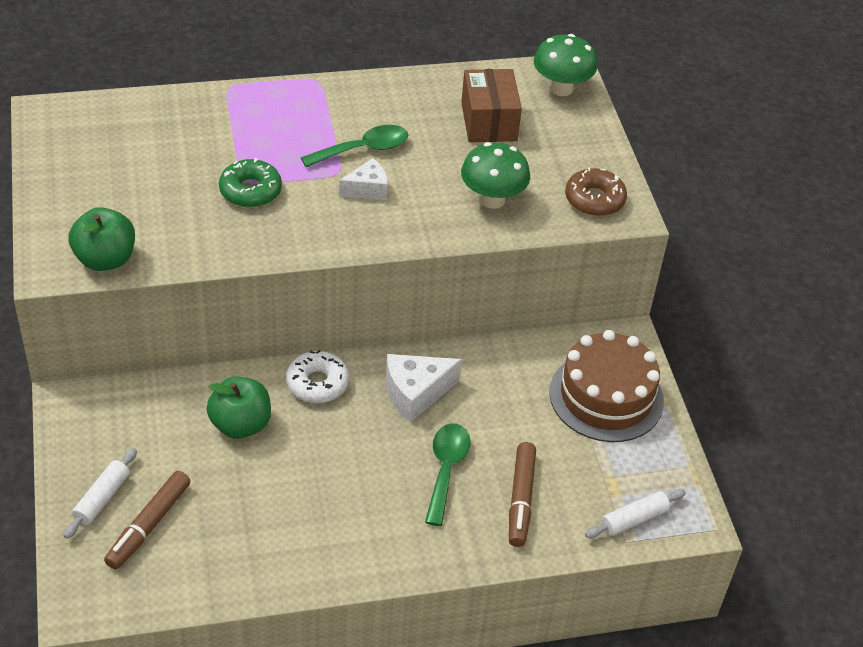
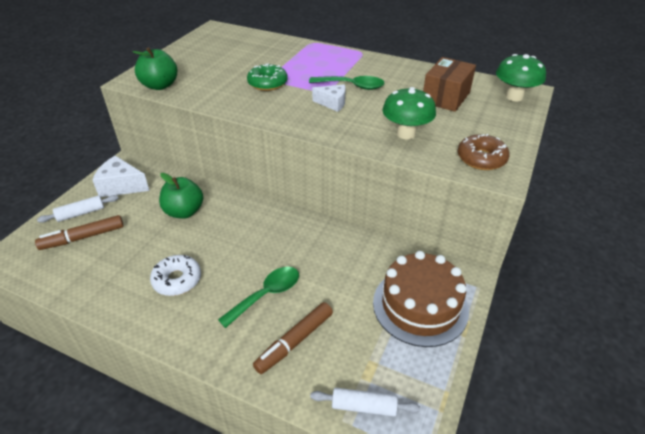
camera: 40 degrees right, 5 degrees down
(317, 383) = (246, 210): white donut -> white donut (177, 280)
(415, 393) = (294, 242): white cheese -> white cheese (121, 186)

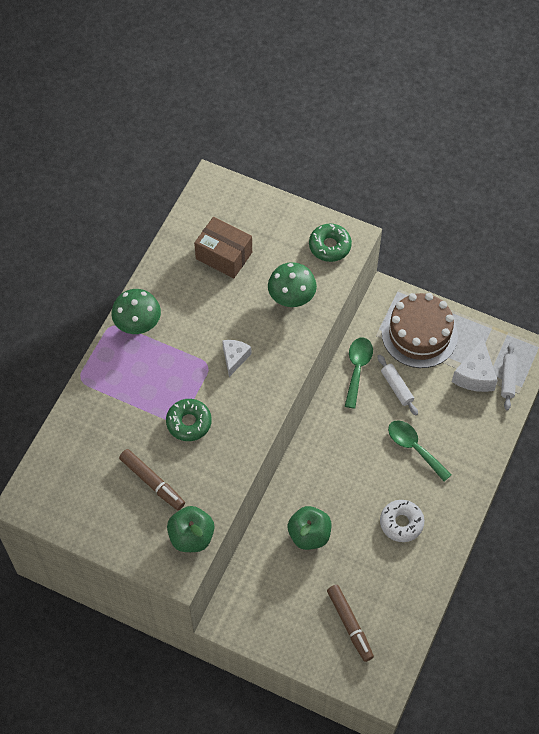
camera: 90 degrees left, 20 degrees up
(81, 213) = (313, 639): white rolling pin -> white rolling pin (397, 387)
(121, 186) = (266, 611): white cheese -> white cheese (475, 375)
(294, 342) = (459, 424): brown marker -> brown marker (152, 482)
(352, 86) = (198, 339): green spoon -> green spoon (357, 369)
(481, 158) = (329, 246): brown donut -> green donut
(514, 97) = (224, 197): green mushroom -> green mushroom (138, 324)

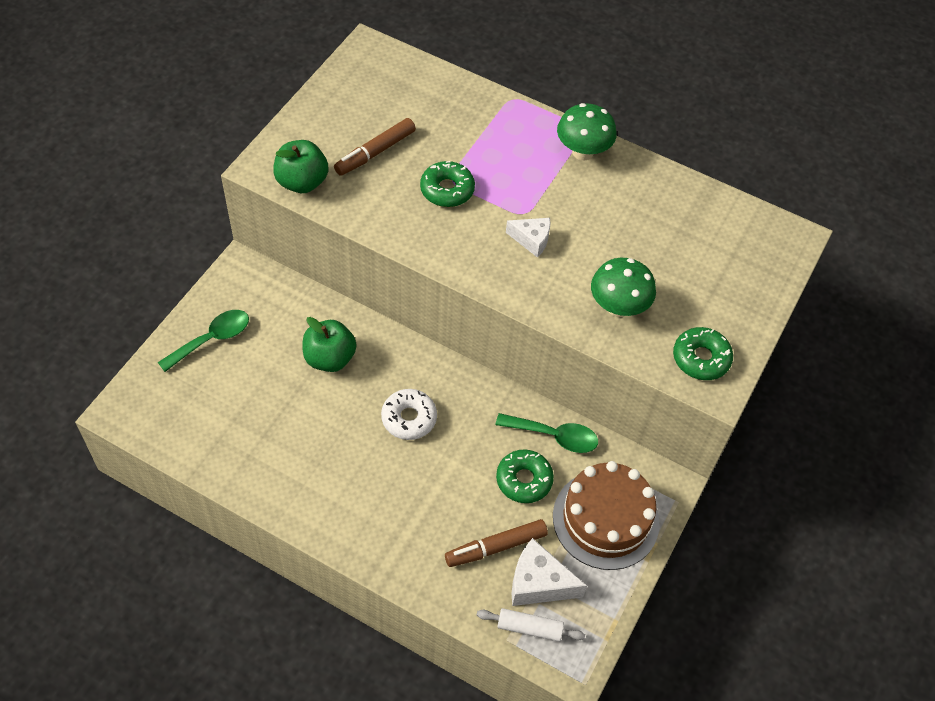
camera: 90 degrees right, 5 degrees down
(224, 256) = (682, 241): brown box -> none
(350, 625) = (208, 388): brown marker -> brown marker (496, 547)
(397, 387) = (524, 480): white rolling pin -> green donut
(401, 523) = (329, 460): white donut -> white donut (409, 418)
(414, 448) = (433, 489): green spoon -> green spoon (212, 339)

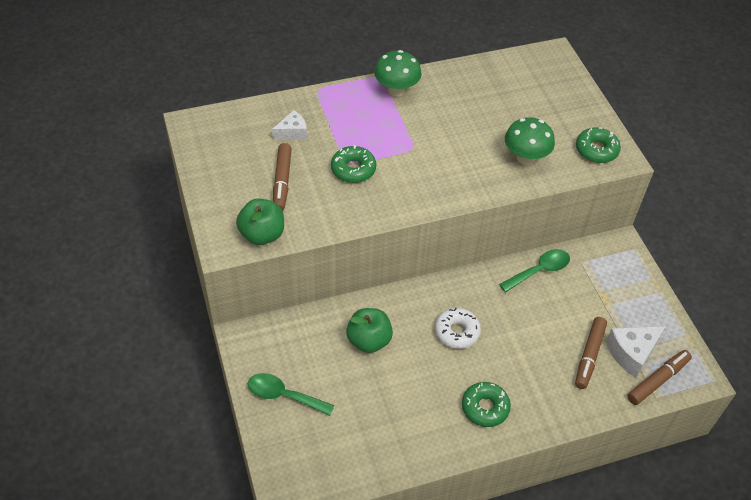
camera: 45 degrees left, 5 degrees down
(212, 339) = (283, 395): green spoon -> green spoon turned 75 degrees counterclockwise
(524, 480) = (556, 308): green donut -> green donut (485, 408)
(529, 628) = (657, 380): white rolling pin -> brown marker
(532, 240) = (436, 159): white cheese -> white cheese (292, 132)
(605, 519) = (617, 289): brown cake -> none

